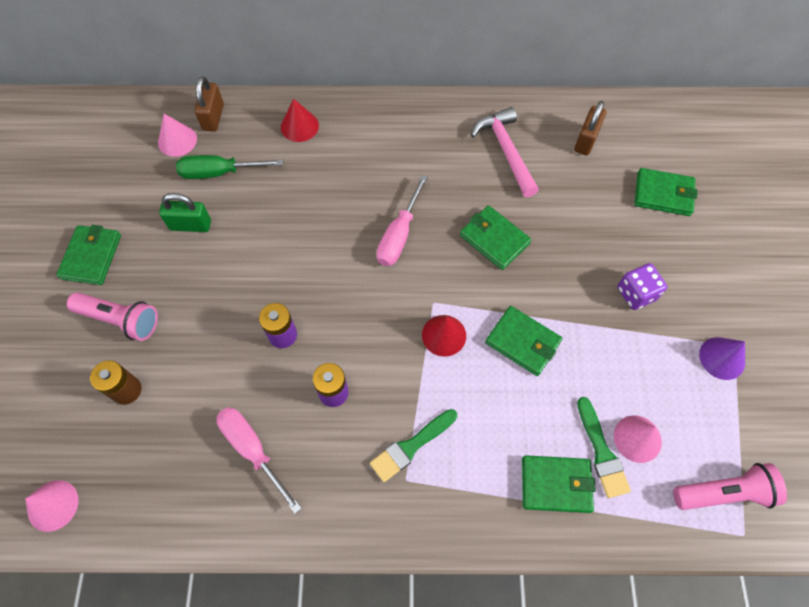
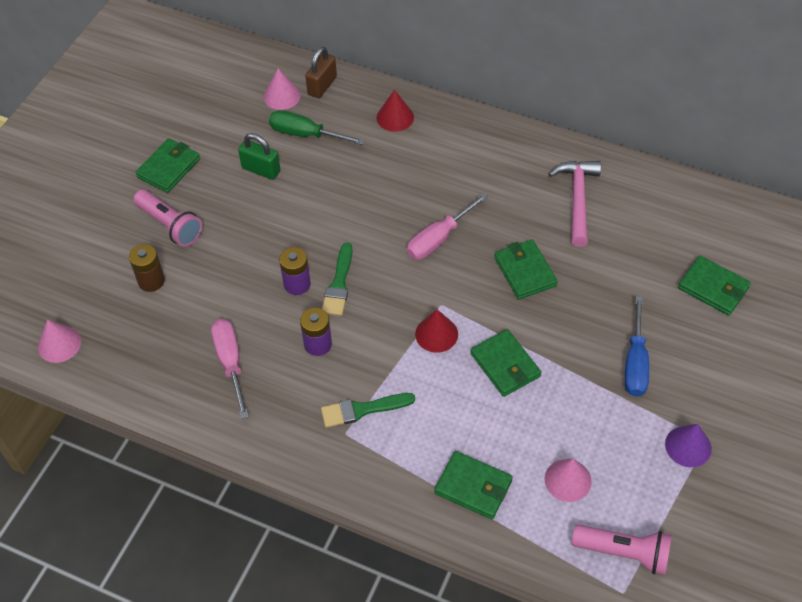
camera: 25 degrees right, 10 degrees down
(586, 140) = (662, 215): brown padlock -> none
(601, 452) = (528, 478): green brush -> green brush (339, 284)
(636, 294) = (635, 363): purple dice -> blue screwdriver

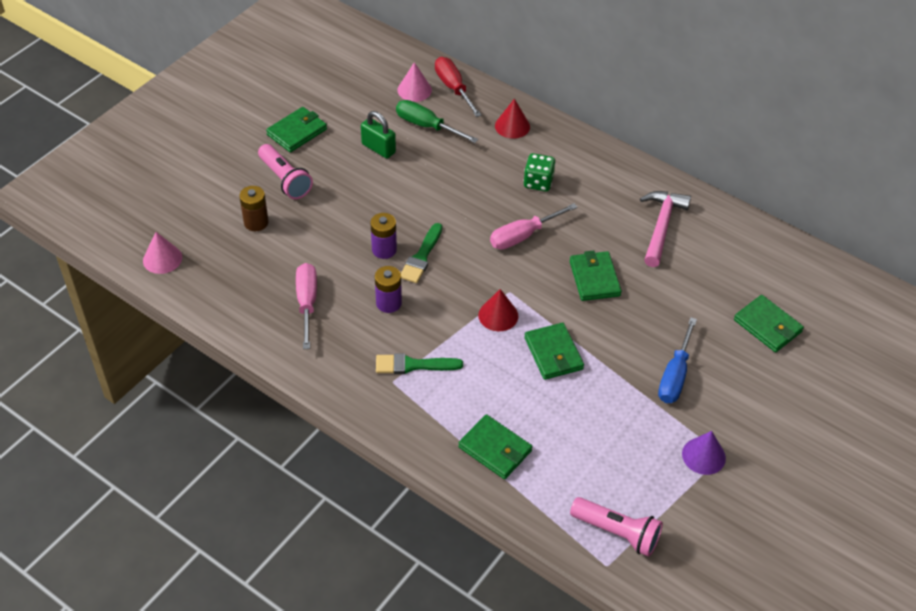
camera: 10 degrees right, 5 degrees down
(322, 86) = (453, 88): brown padlock -> red screwdriver
(438, 175) = (538, 182): none -> green dice
(568, 480) = (583, 461): pink cone -> none

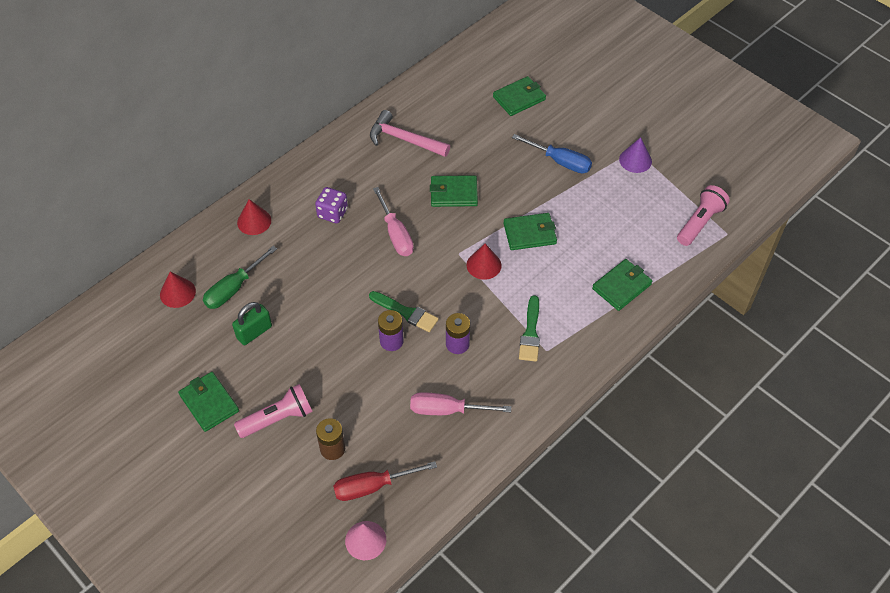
camera: 80 degrees left, 5 degrees up
(414, 90) = (177, 293): pink cone -> red cone
(453, 88) = (185, 260): red screwdriver -> red screwdriver (372, 486)
(538, 182) = (332, 213): green dice -> purple dice

